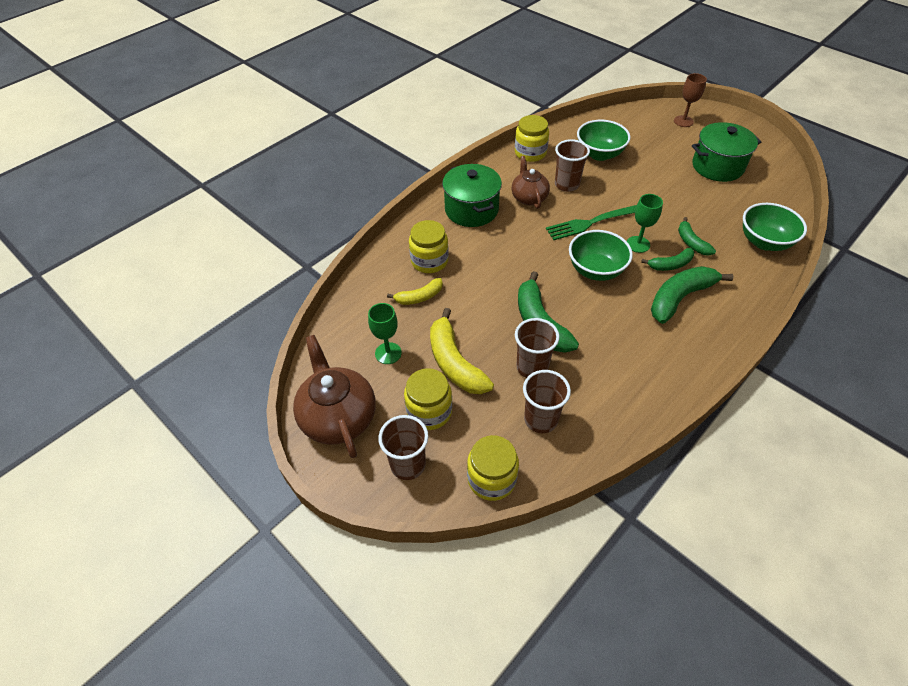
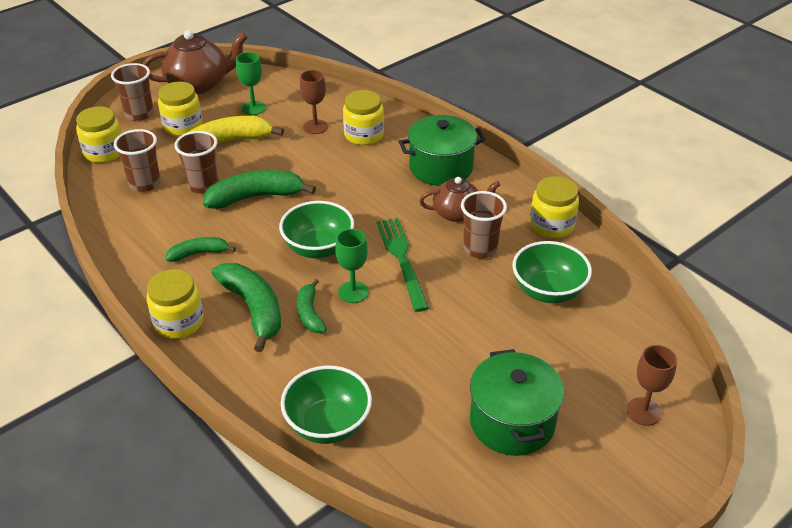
camera: 95 degrees right, 10 degrees down
(419, 297) = (315, 127): yellow banana -> brown goblet
(691, 242) = (345, 344): green banana -> green banana (199, 253)
(715, 342) = (179, 322): none -> yellow jar

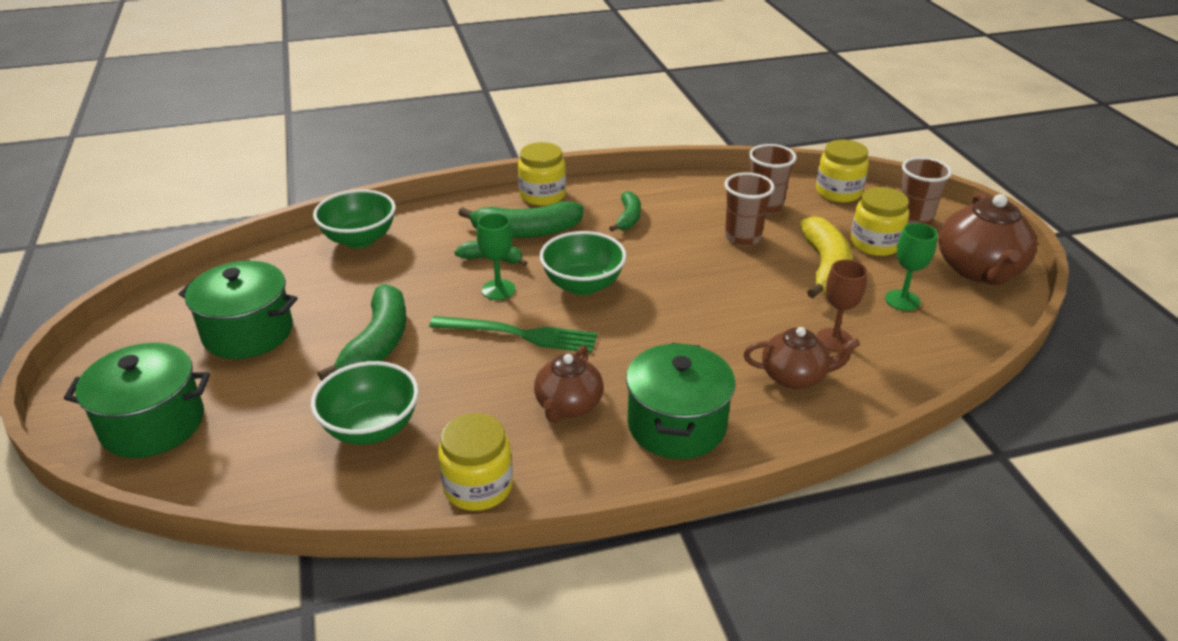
camera: 115 degrees right, 5 degrees down
(256, 197) = (701, 265): green banana -> green banana (378, 343)
(364, 135) = (795, 377): yellow jar -> brown teapot
(480, 248) = (488, 400): brown cup -> none
(643, 411) = (153, 424): brown goblet -> green pot

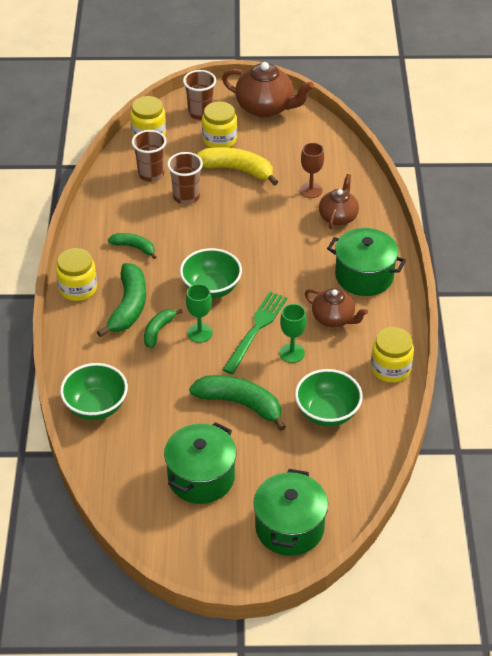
camera: 75 degrees left, 10 degrees up
(902, 300) = (283, 150): green goblet -> green goblet (292, 353)

